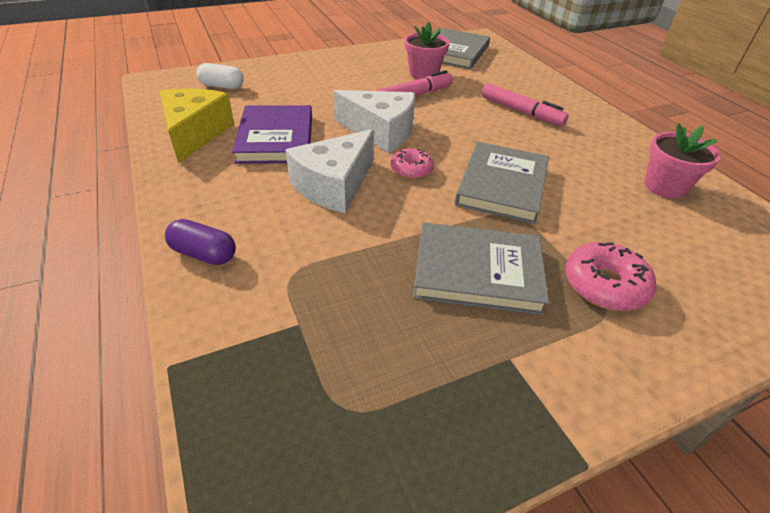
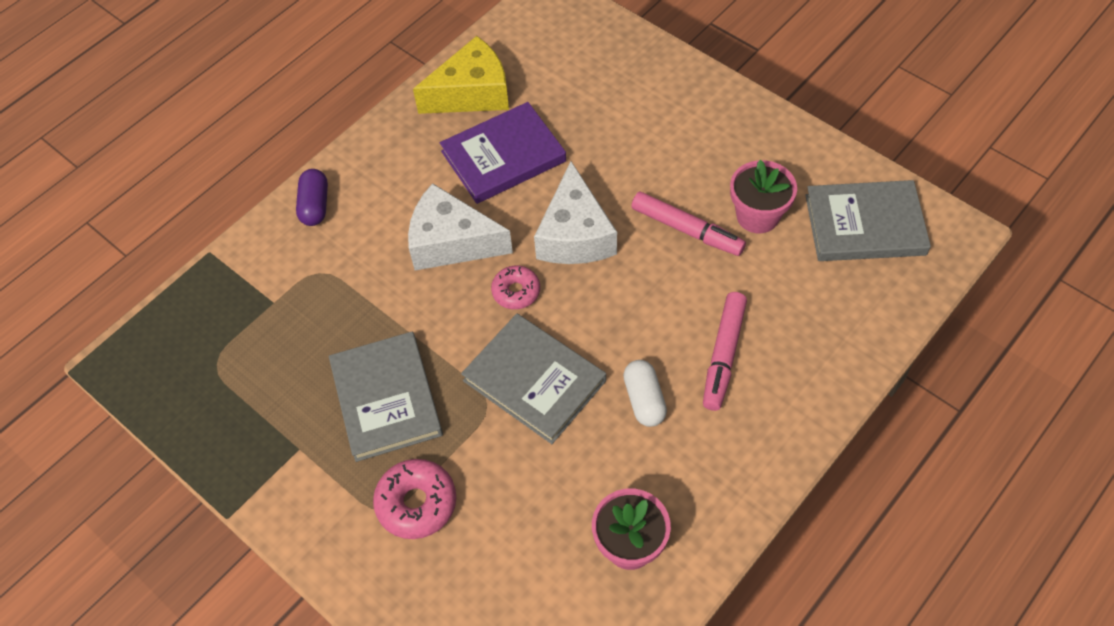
camera: 70 degrees right, 15 degrees up
(222, 86) = (577, 53): white capsule -> white capsule (644, 400)
(502, 185) = (534, 381): grey book -> grey book turned 45 degrees clockwise

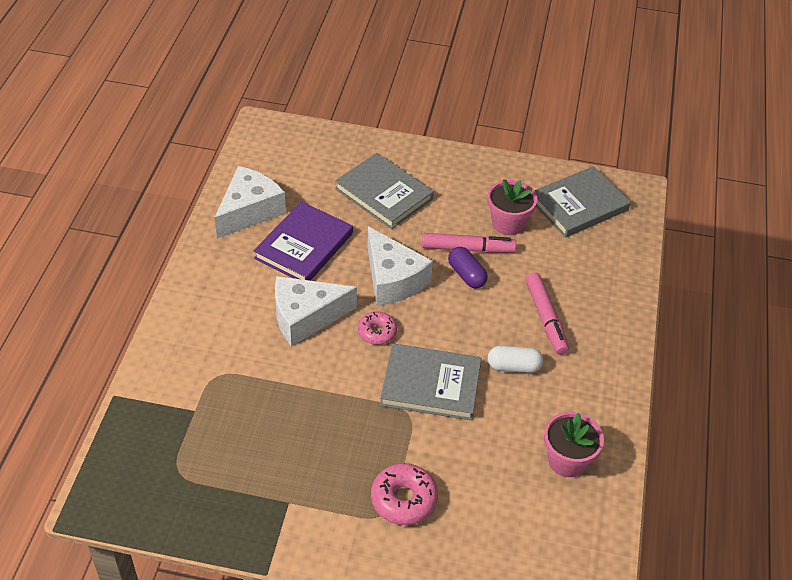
camera: 35 degrees left, 10 degrees down
(315, 205) = (179, 330): purple capsule -> purple capsule (466, 275)
(386, 398) = (331, 440): grey book -> grey book (383, 194)
(472, 93) = (249, 211): yellow cheese -> white cheese
(644, 400) = (513, 366): white capsule -> white capsule turned 45 degrees counterclockwise

